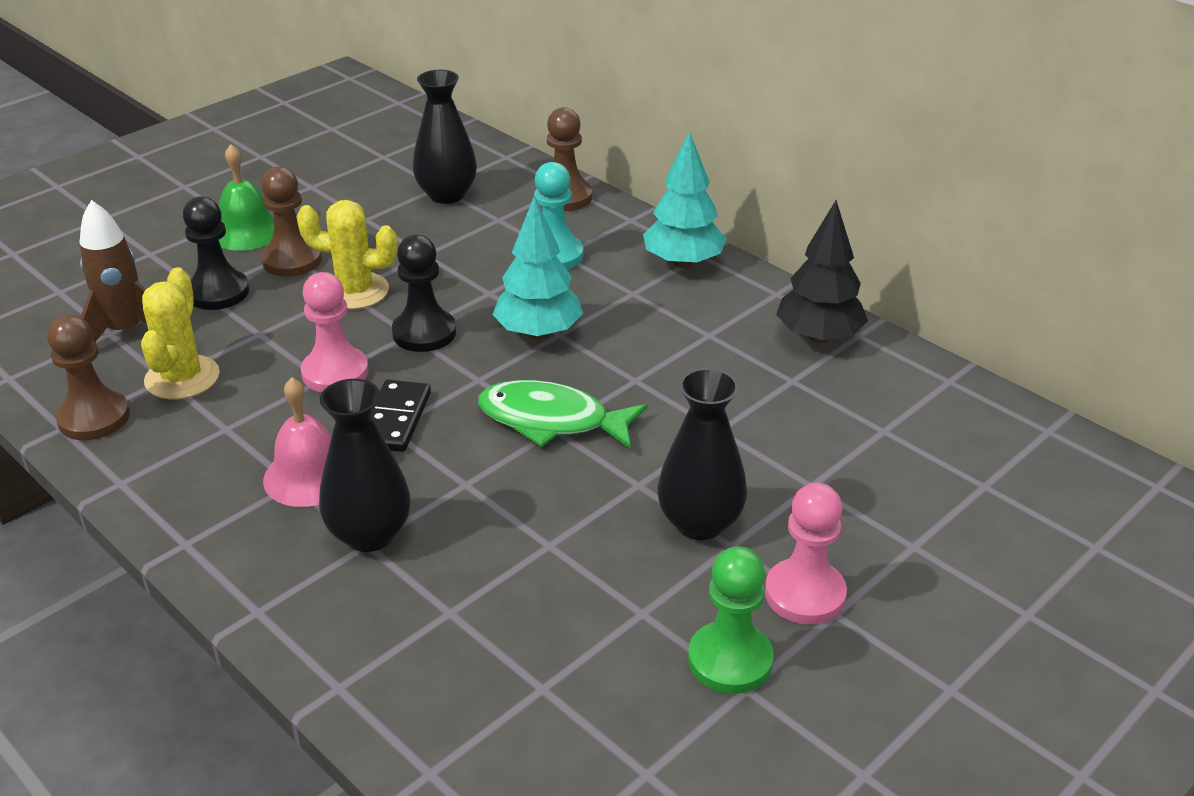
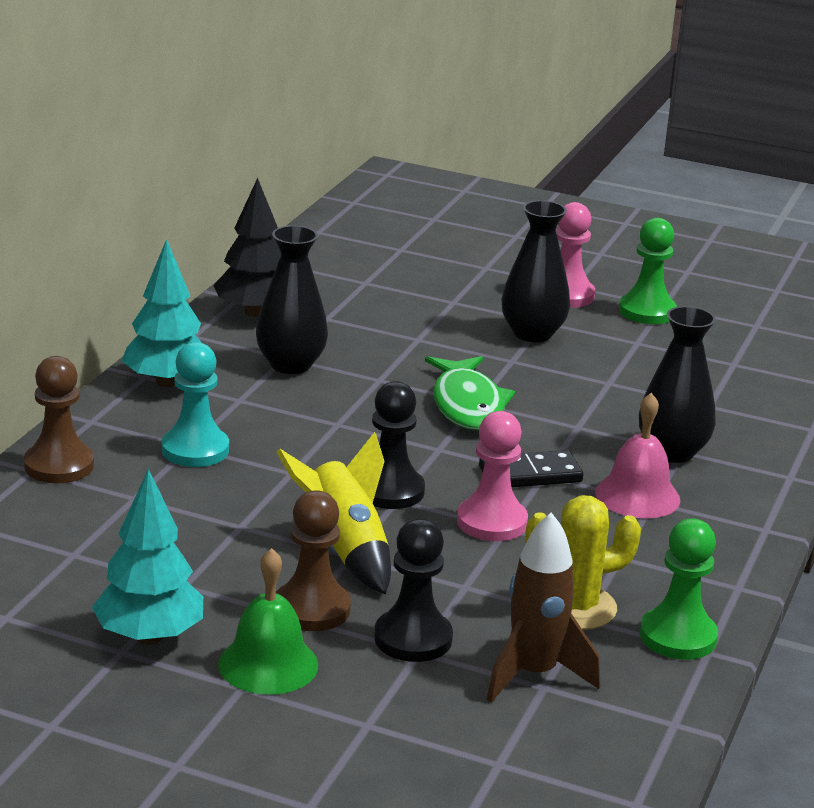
camera: 115 degrees left, 10 degrees down
(94, 418) = (678, 637): brown pawn -> green pawn
(355, 291) = (345, 549): yellow cactus -> yellow rocket
(447, 195) = (93, 543): black vase -> black vase (290, 365)
(538, 333) = (343, 433): turquoise tree -> turquoise tree (149, 636)

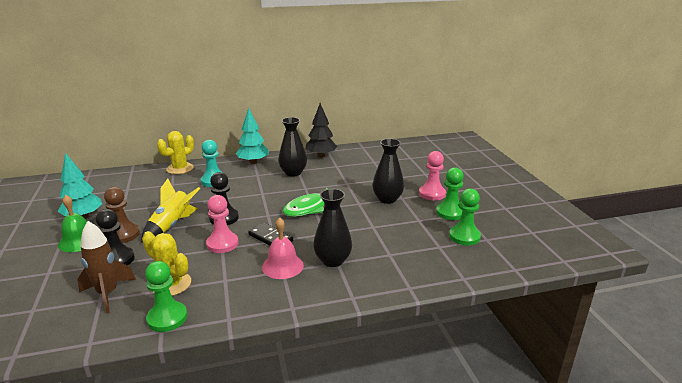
camera: 55 degrees right, 0 degrees up
(59, 466) = (180, 169): brown pawn -> yellow cactus
(729, 335) = (464, 236): none -> green pawn

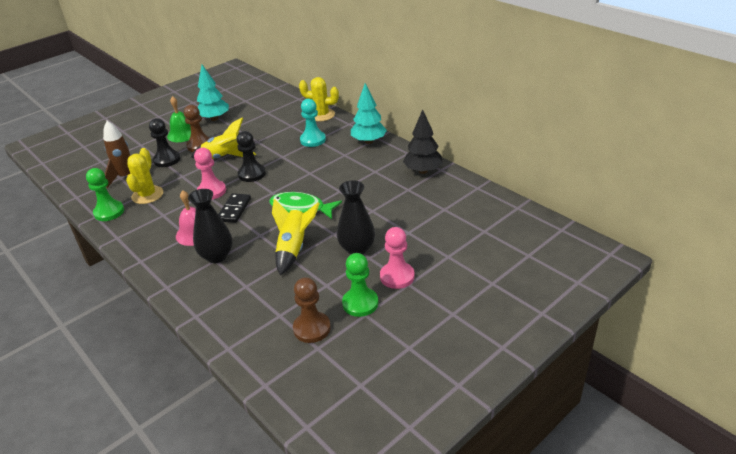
camera: 65 degrees right, 10 degrees up
(293, 173) = (366, 171): black vase -> none
(361, 223) = (294, 249): none -> yellow rocket
(464, 236) = (312, 328): green pawn -> brown pawn

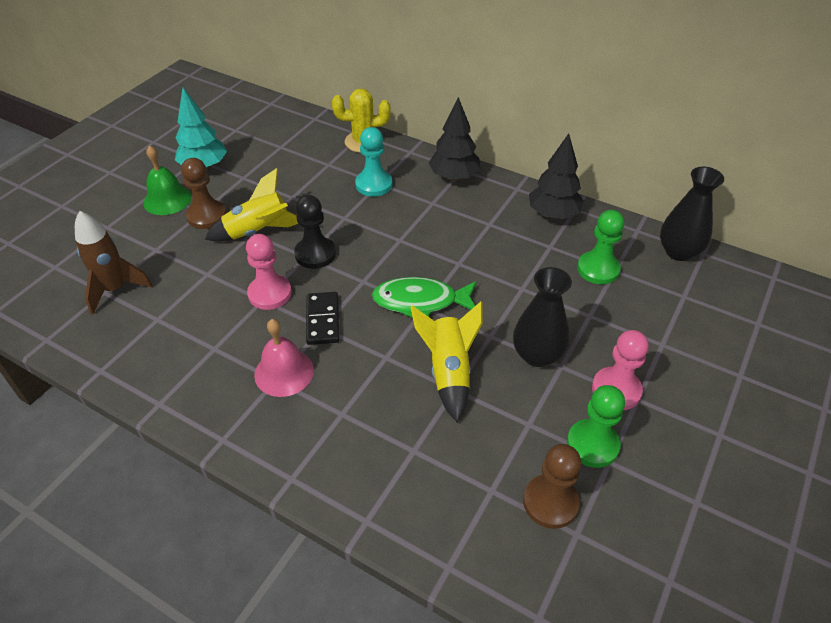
camera: 20 degrees left, 10 degrees up
(109, 212) = (120, 358): green pawn -> green pawn (598, 269)
(147, 195) = (169, 317): yellow cactus -> none
(167, 160) = (166, 248): black pawn -> none
(217, 256) = (340, 406): black vase -> black vase (678, 252)
(369, 141) = (454, 177): turquoise tree -> black tree

